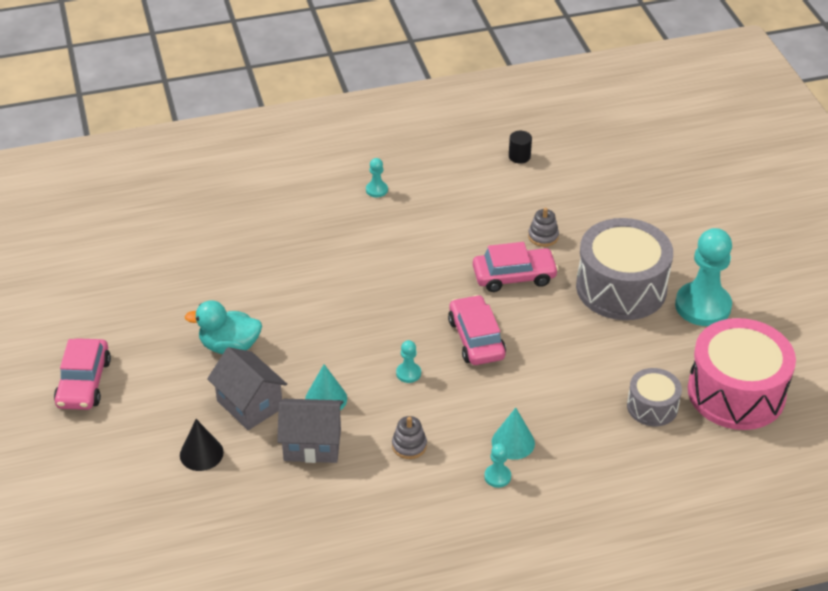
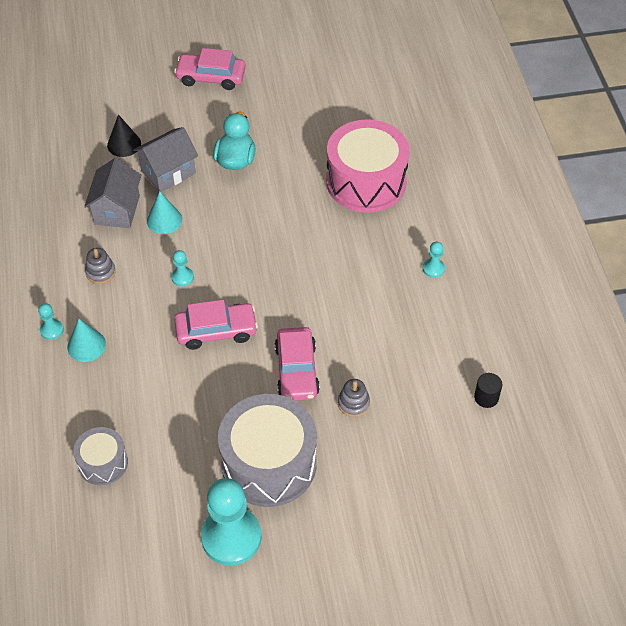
camera: 95 degrees right, 10 degrees up
(736, 392) = (105, 543): pink drum -> pink drum (366, 182)

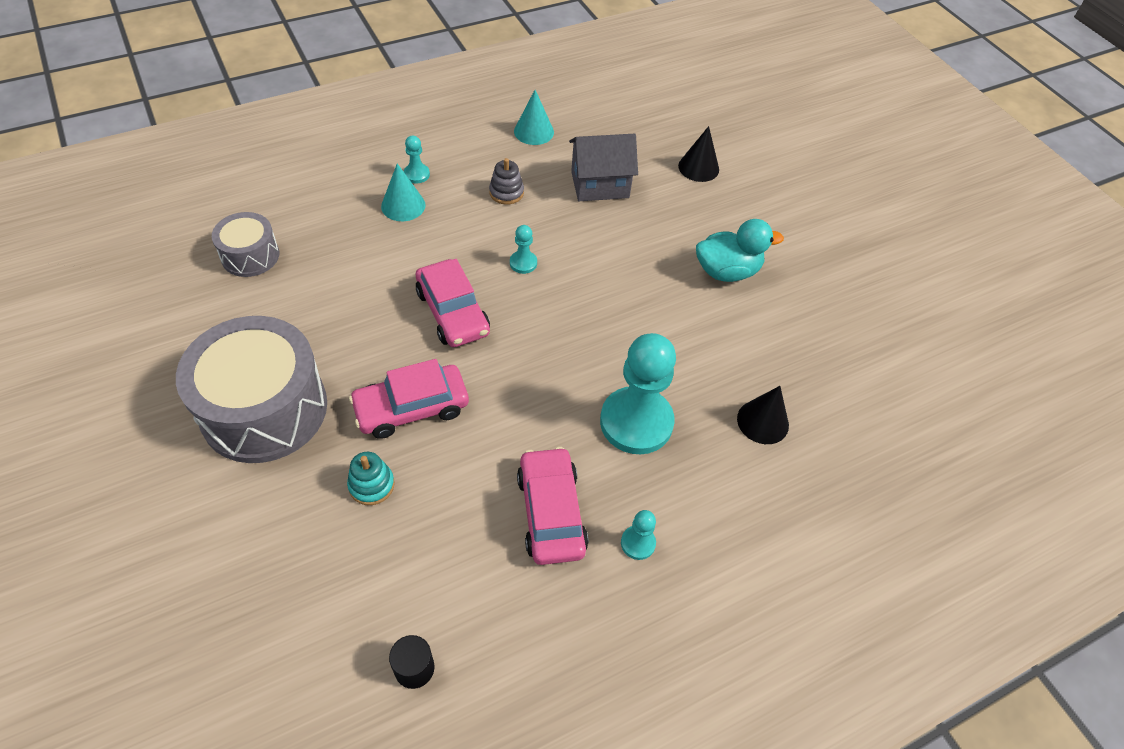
camera: 70 degrees right, 0 degrees up
(164, 220) = (602, 227): turquoise cone -> turquoise cone (534, 131)
(168, 172) = (676, 214): grey house -> none
(211, 77) = (848, 218): pink car -> pink car (551, 512)
(231, 537) = (155, 394): turquoise pawn -> turquoise pawn (636, 422)
(353, 403) = (371, 485): grey stacking toy -> turquoise stacking toy
(366, 182) = (763, 421): pink drum -> black cone

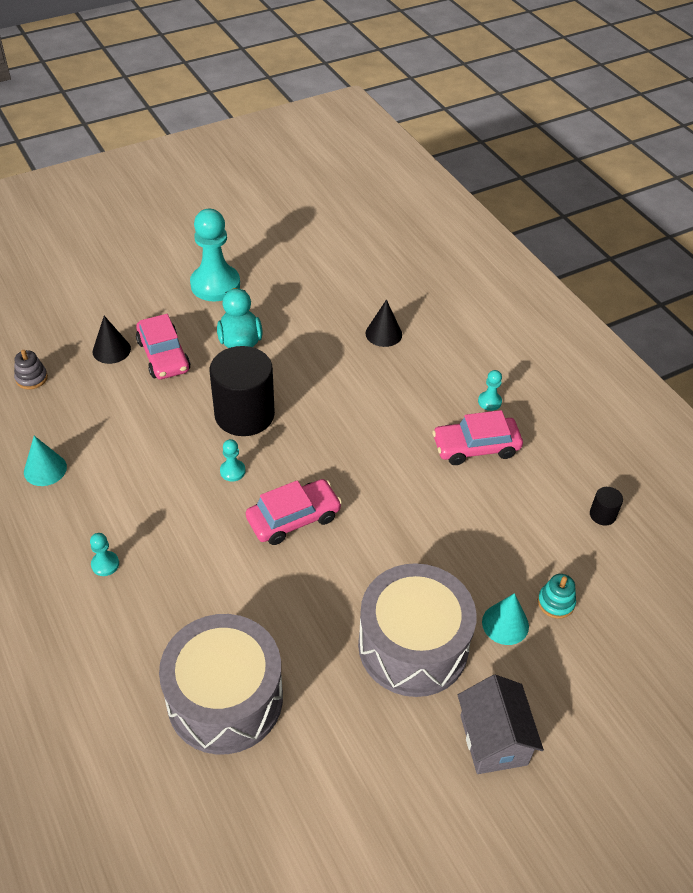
camera: 90 degrees left, 5 degrees down
(250, 256) = (225, 699): grey drum -> grey drum, size x1.92
(371, 485) = (473, 556): turquoise stacking toy -> turquoise stacking toy (556, 602)
(403, 205) = (153, 571): turquoise cone -> turquoise cone (505, 624)
(411, 408) = (398, 538): pink car -> pink car (163, 356)
(506, 192) = (138, 487): grey stacking toy -> grey stacking toy (31, 378)
(600, 184) = (130, 418): grey house -> grey house (493, 740)
(607, 274) = (244, 414): none -> black cylinder
(636, 422) = (393, 400): turquoise pawn -> turquoise pawn (215, 285)

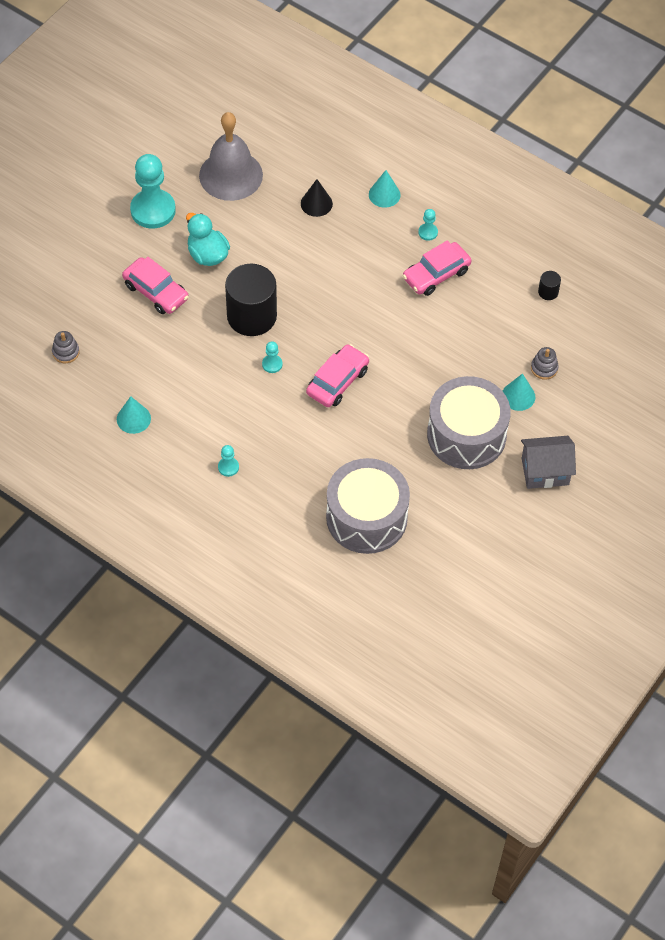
camera: 25 degrees left, 10 degrees up
(111, 350) = (111, 303): black cone -> none
(313, 281) = (231, 175): none -> grey bell
(461, 350) = (384, 194): none -> turquoise cone
(493, 740) = (545, 471): grey house -> grey house turned 60 degrees counterclockwise
(556, 602) = (544, 368): turquoise stacking toy -> grey stacking toy

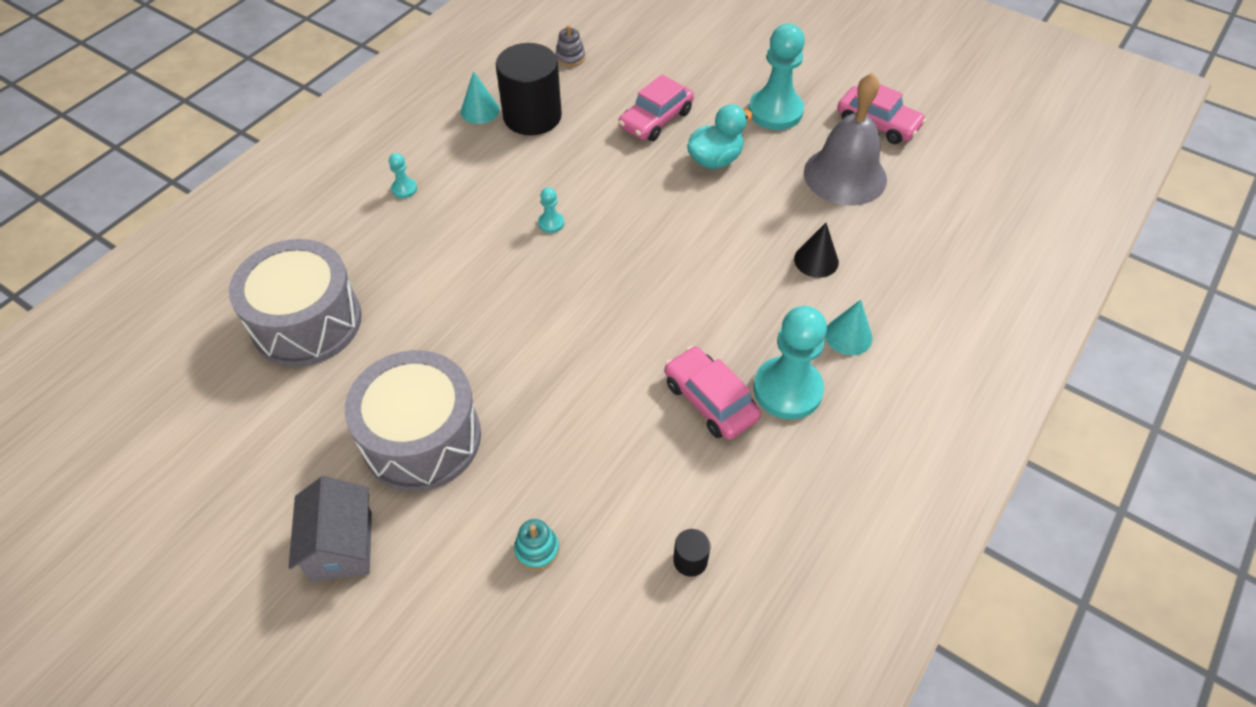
camera: 90 degrees right, 5 degrees down
(251, 316) = (624, 202): black cylinder -> black cylinder (532, 116)
(337, 381) = (522, 288): pink car -> pink car (877, 123)
(428, 232) = (787, 390): turquoise pawn -> turquoise pawn, size x2.31
(518, 396) = (485, 510): turquoise cone -> none
(544, 368) = (537, 550): grey stacking toy -> turquoise stacking toy

